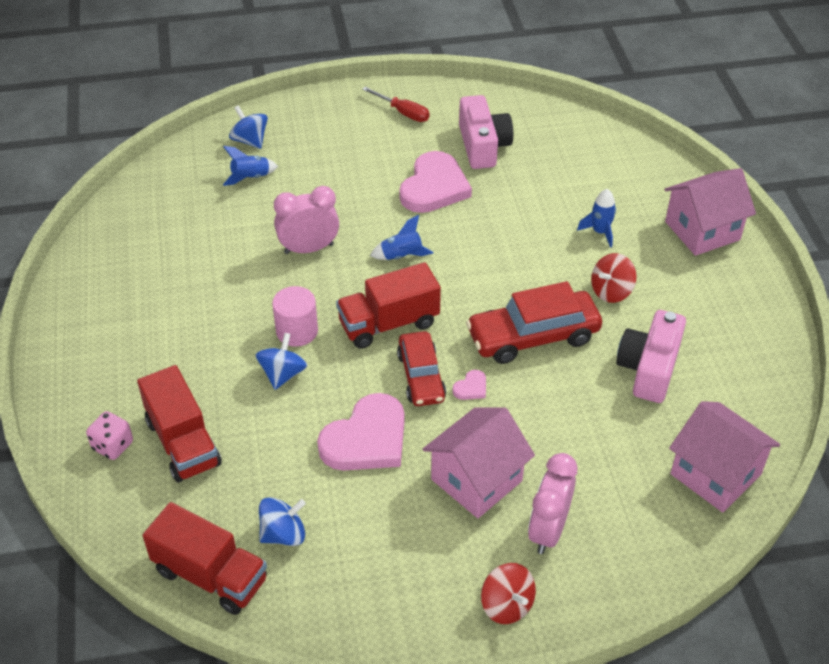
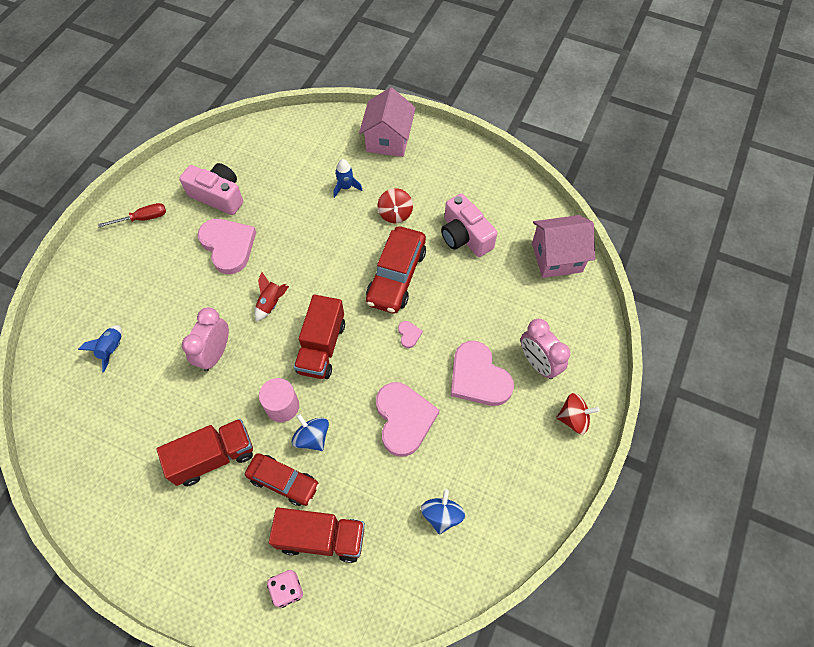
camera: 55 degrees left, 15 degrees up
(210, 575) = (443, 581): red truck -> red truck (214, 457)
(250, 141) = (74, 327): blue spinning top -> none
(402, 256) = (271, 303): blue rocket -> red rocket
(421, 376) = (379, 356): red car -> red car (283, 481)
(476, 480) = (478, 377): pink house -> pink heart

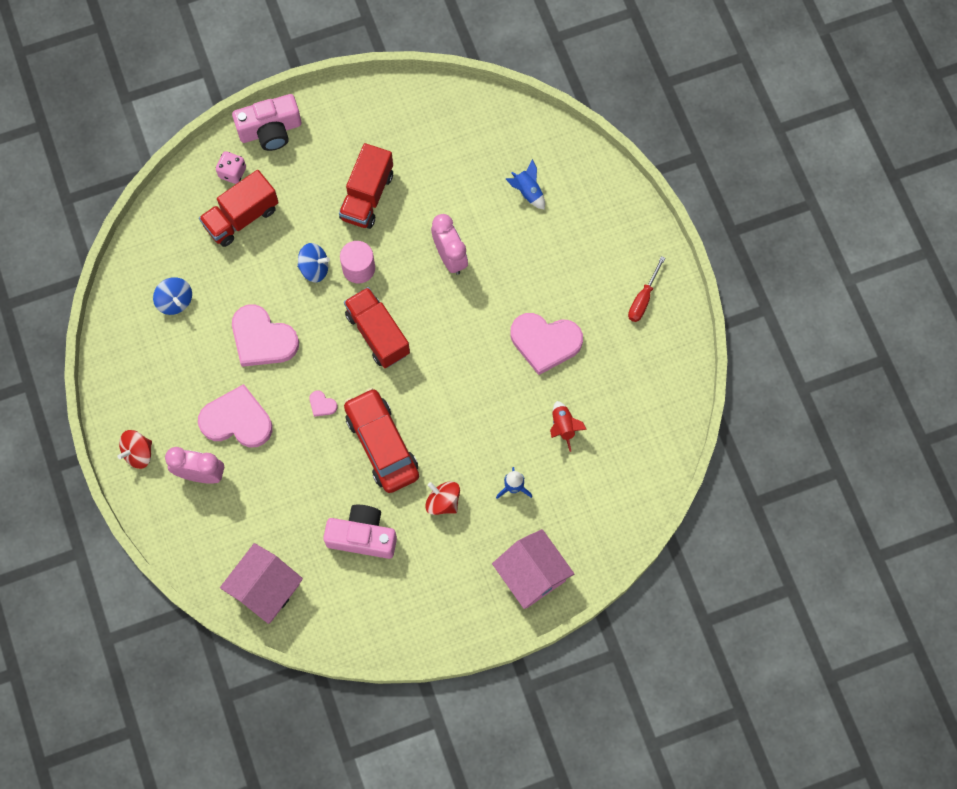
camera: 135 degrees right, 10 degrees up
(218, 196) = (610, 375): pink camera -> pink camera (270, 130)
(271, 303) = (454, 330): red rocket -> red rocket (563, 427)
(283, 481) = (303, 225): red car -> none

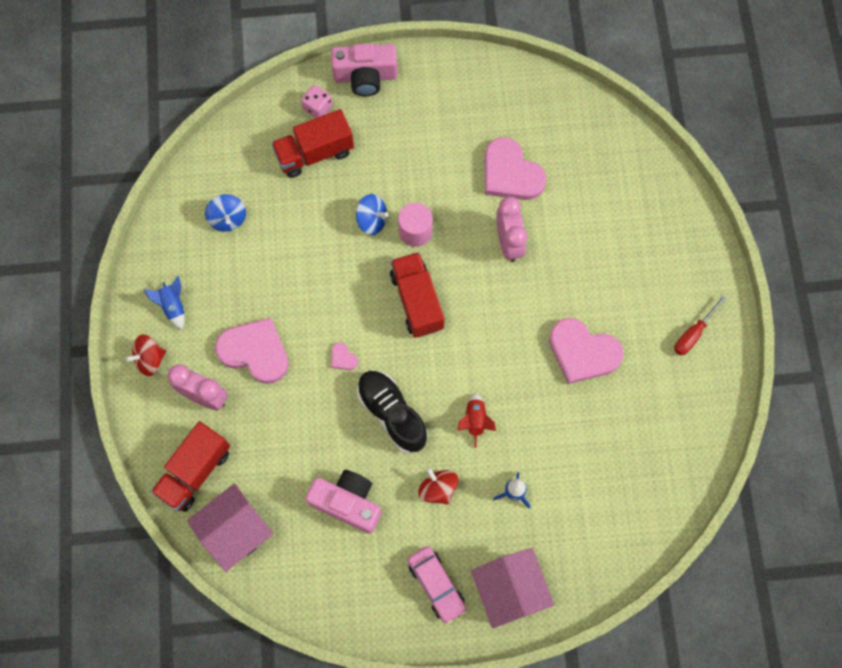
camera: 15 degrees right, 0 degrees up
(262, 339) = (302, 277): pink heart -> pink heart (510, 173)
(367, 196) = (442, 163): red truck -> red truck (195, 471)
(382, 444) = (392, 414): red car -> black shoe
(464, 588) = (436, 585): none -> pink car
(527, 191) = (602, 197): blue rocket -> blue rocket (173, 306)
(563, 427) = (580, 443): red rocket -> red rocket (475, 420)

